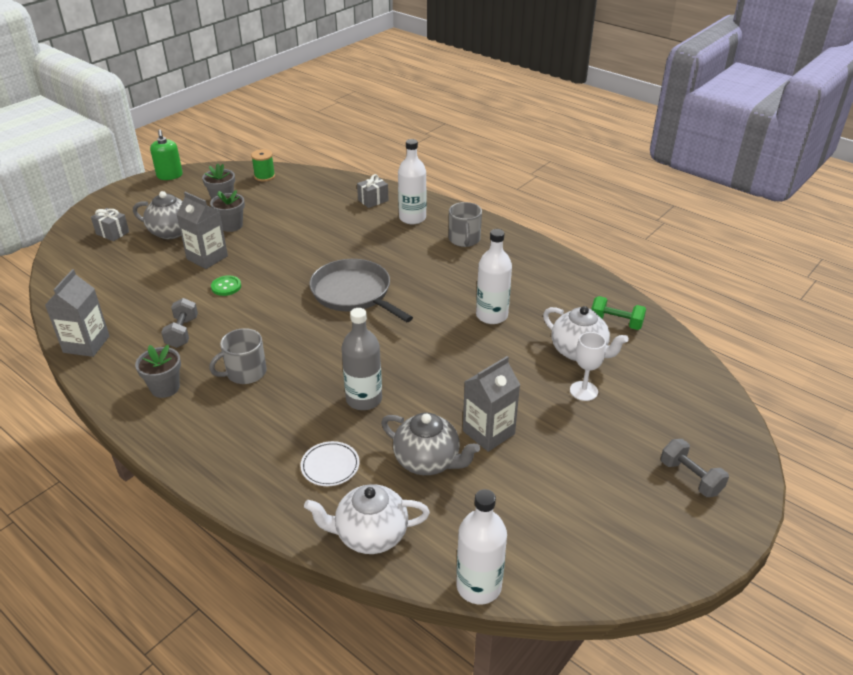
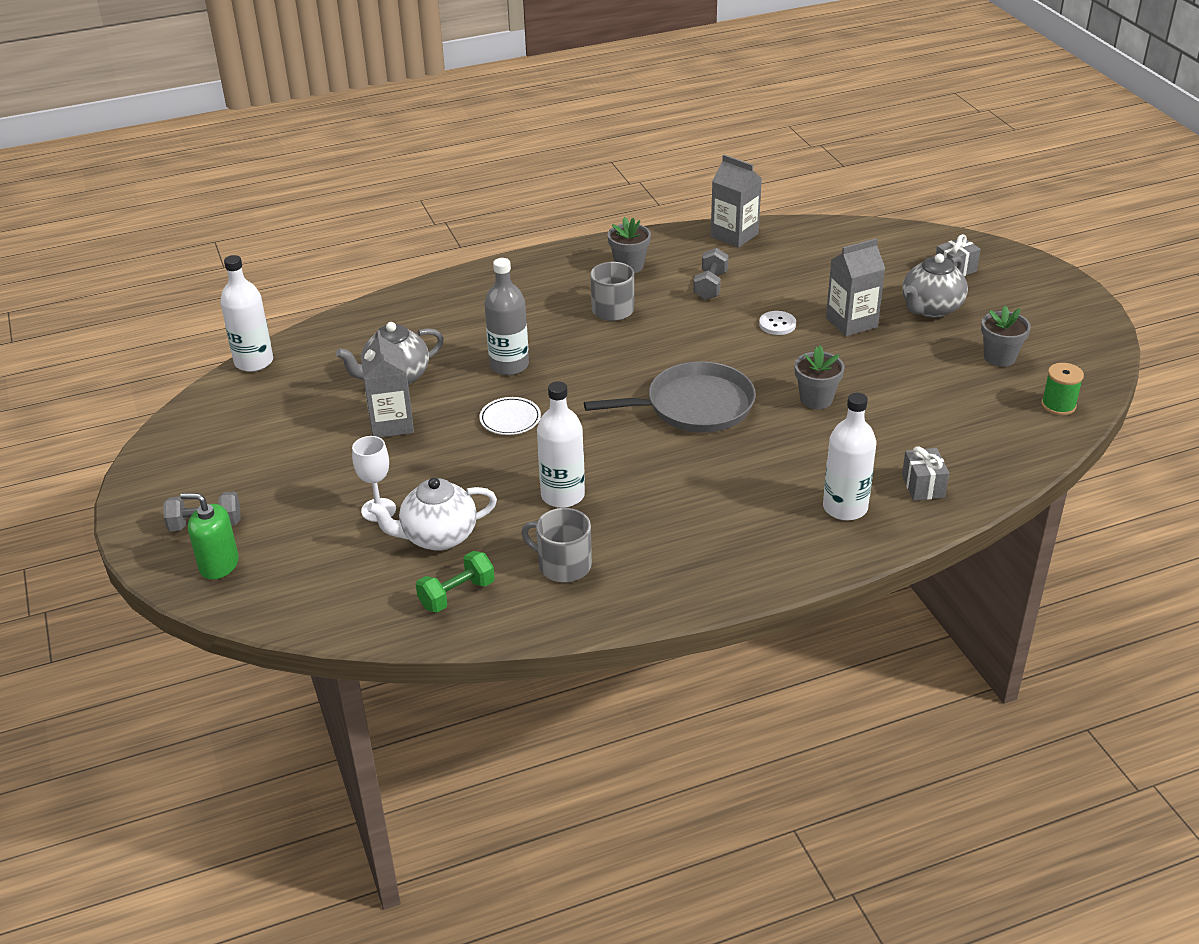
camera: 120 degrees right, 0 degrees up
(169, 176) = (1100, 328): green soap dispenser -> green soap dispenser (219, 565)
(182, 332) = (710, 286): grey dumbbell -> grey dumbbell turned 75 degrees clockwise
(226, 286) = (777, 324): green button -> white button
(231, 226) = (921, 352): grey flower pot -> grey flower pot (816, 399)
(330, 466) = (445, 327): white plate -> white plate (510, 419)
(370, 535) = (354, 327): white teapot -> none
(464, 239) = (751, 537): grey mug -> grey mug (563, 565)

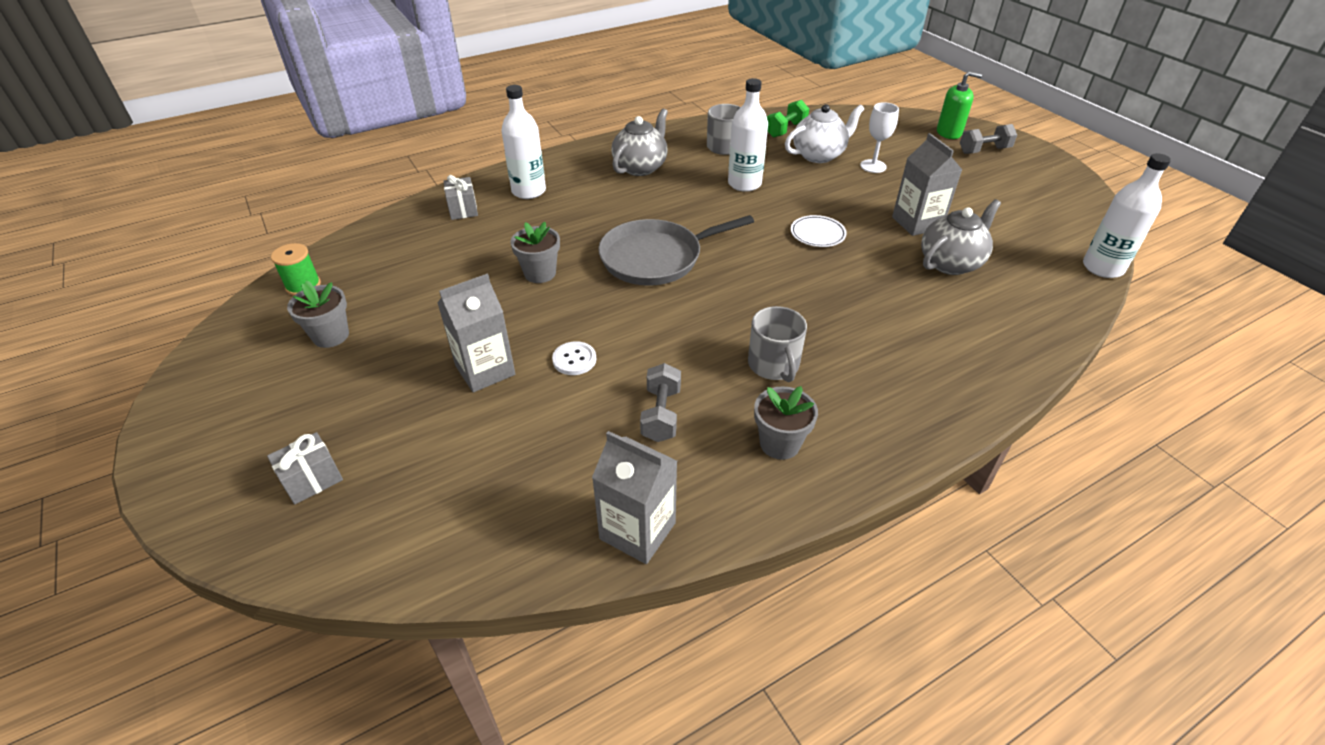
camera: 170 degrees right, 5 degrees up
(509, 365) = (850, 284): grey bottle -> none
(930, 308) = (379, 401): grey teapot -> grey teapot (640, 167)

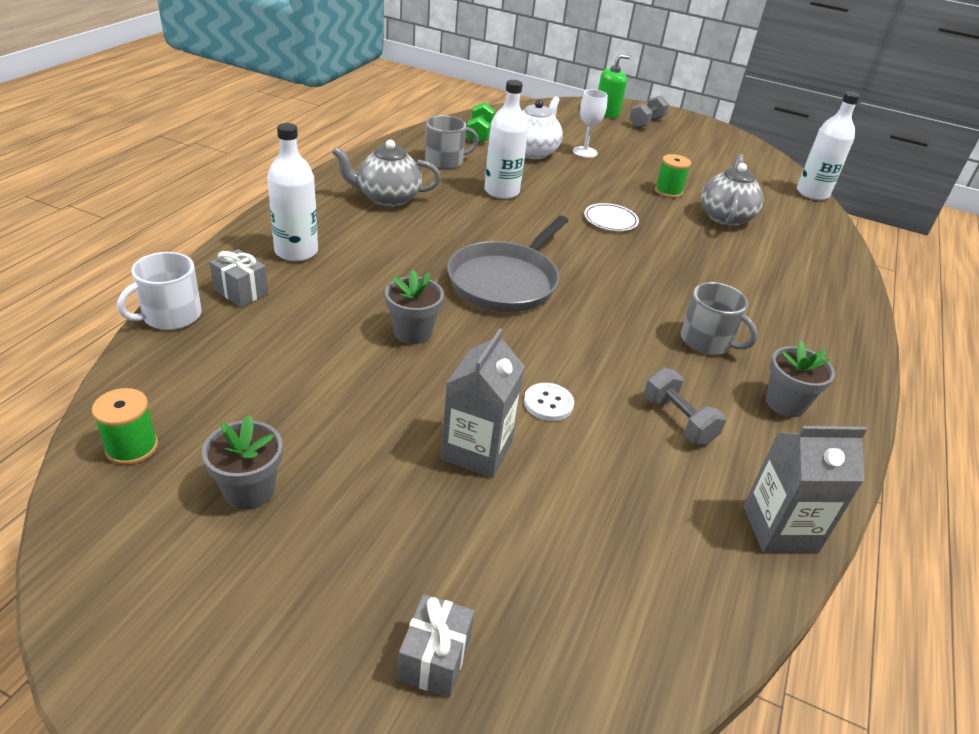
camera: 40 degrees left, 5 degrees down
(406, 212) = (170, 315): none -> white mug
(640, 167) = (387, 198): grey teapot -> grey teapot turned 90 degrees counterclockwise
(917, 223) = (668, 191): grey carton -> green spool

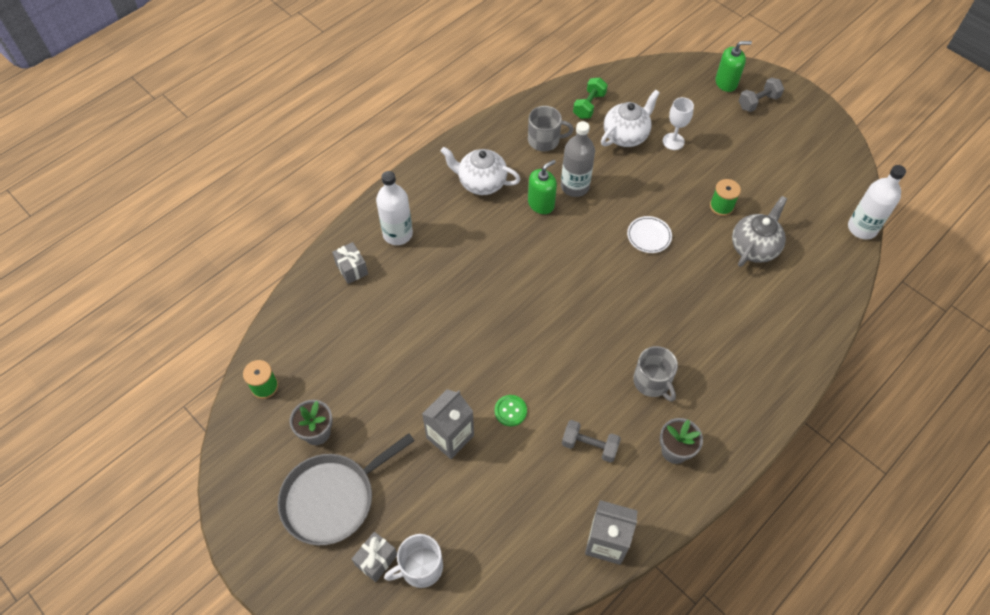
camera: 25 degrees right, 20 degrees up
(170, 315) = (305, 283): white mug -> white mug (420, 567)
(387, 198) = (481, 183): grey teapot -> white teapot
(412, 332) = (448, 329): grey flower pot -> none
(470, 208) = (541, 204): none -> green soap dispenser
(501, 191) = (575, 186): white bottle -> grey bottle
(505, 281) = (532, 291): grey pan -> grey pan (333, 498)
(548, 403) = (510, 411): white button -> green button
(678, 420) = (589, 446): grey dumbbell -> grey dumbbell turned 60 degrees counterclockwise

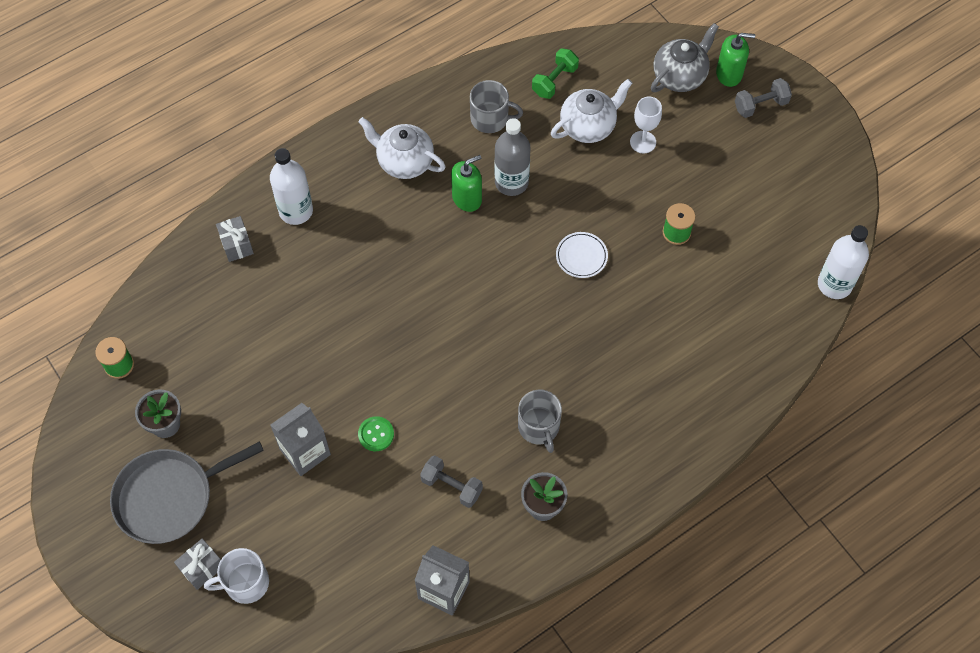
camera: 10 degrees right, 5 degrees up
(754, 247) = (700, 288): grey teapot -> grey teapot (680, 76)

